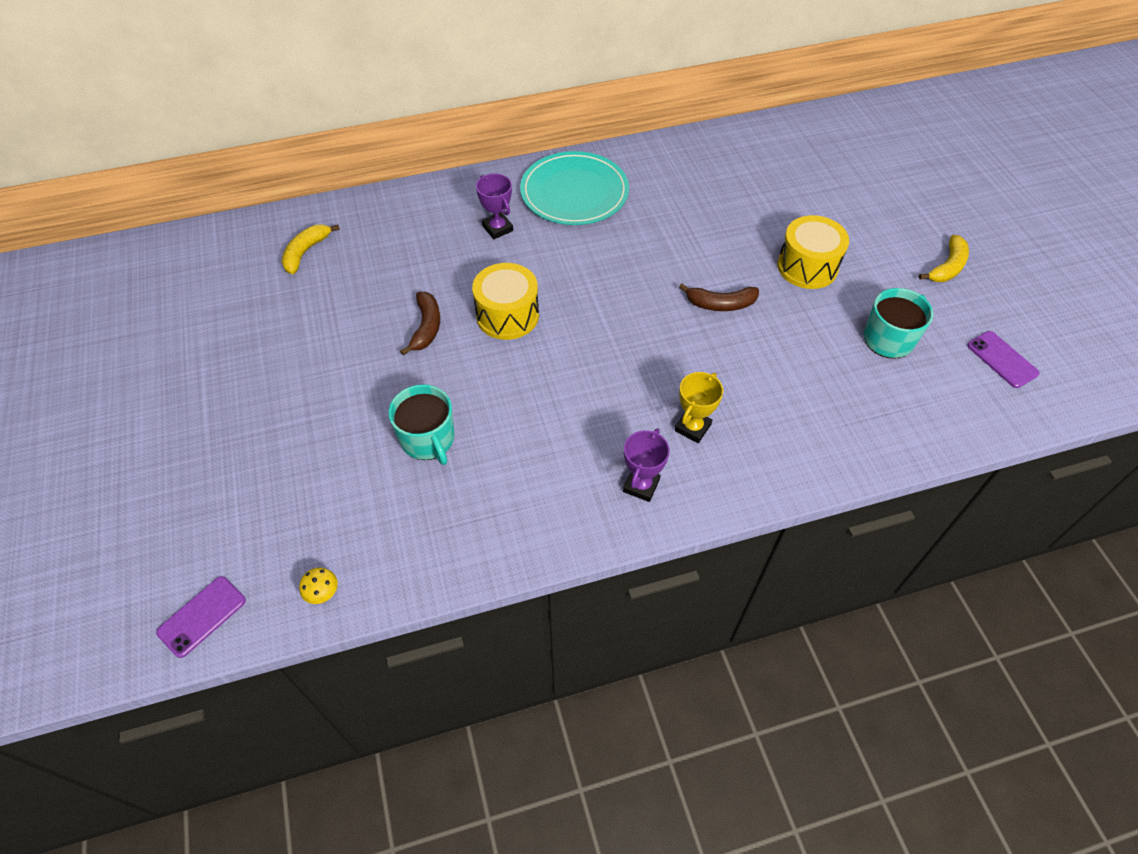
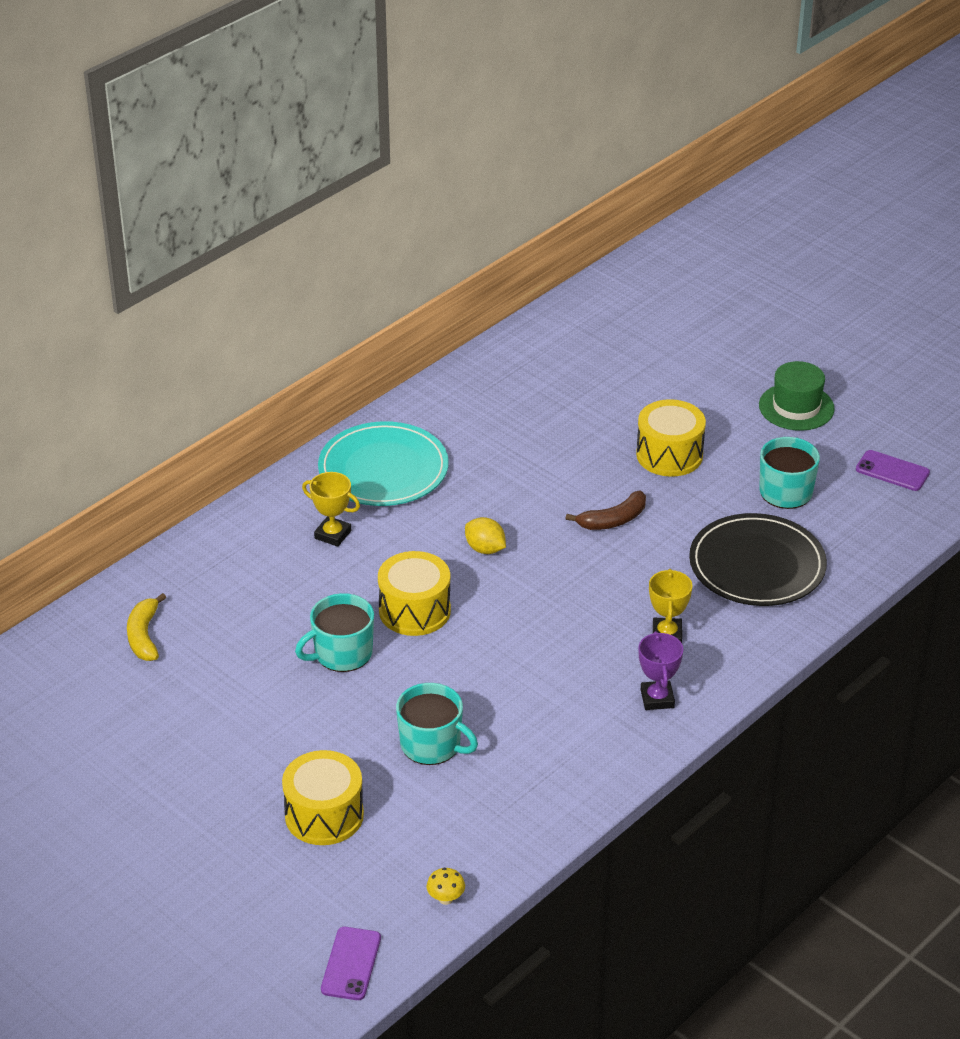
camera: 30 degrees left, 15 degrees down
(299, 462) = (324, 815): none -> yellow drum
(426, 327) = (342, 653): brown banana -> turquoise mug
(497, 228) = (333, 534): purple trophy -> yellow trophy
(600, 286) = (485, 549): none -> yellow lemon
(817, 397) = (757, 565): none -> black plate
(947, 267) = (796, 407): yellow banana -> green hat

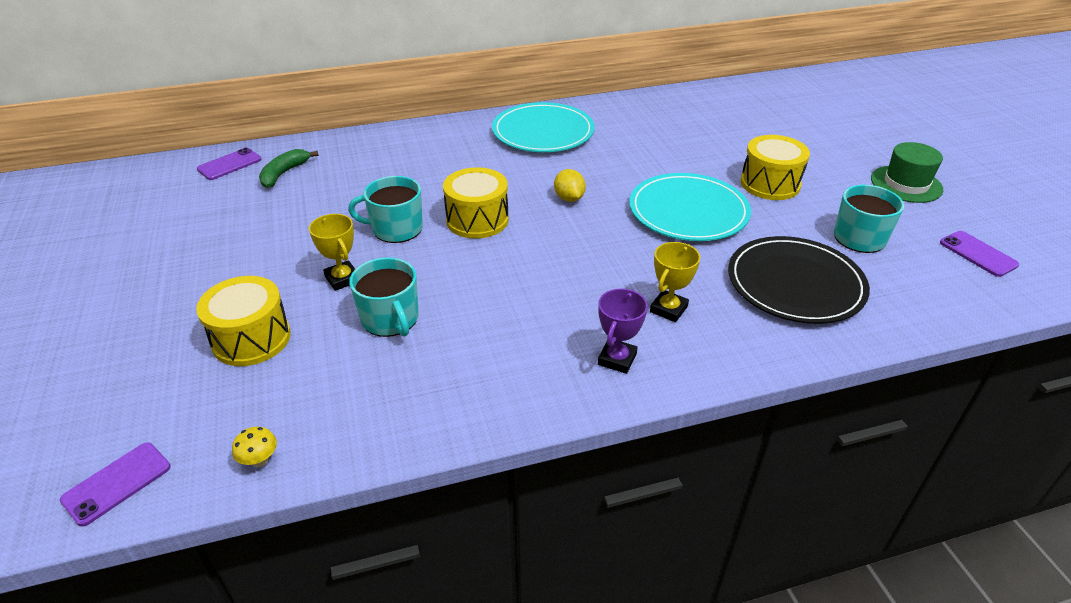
camera: 30 degrees right, 0 degrees up
(64, 649) = (229, 164): none -> purple phone
(144, 636) = (284, 173): yellow banana -> green banana
(333, 534) = (470, 157): yellow trophy -> yellow trophy (342, 279)
(613, 520) = (688, 211): brown banana -> turquoise plate

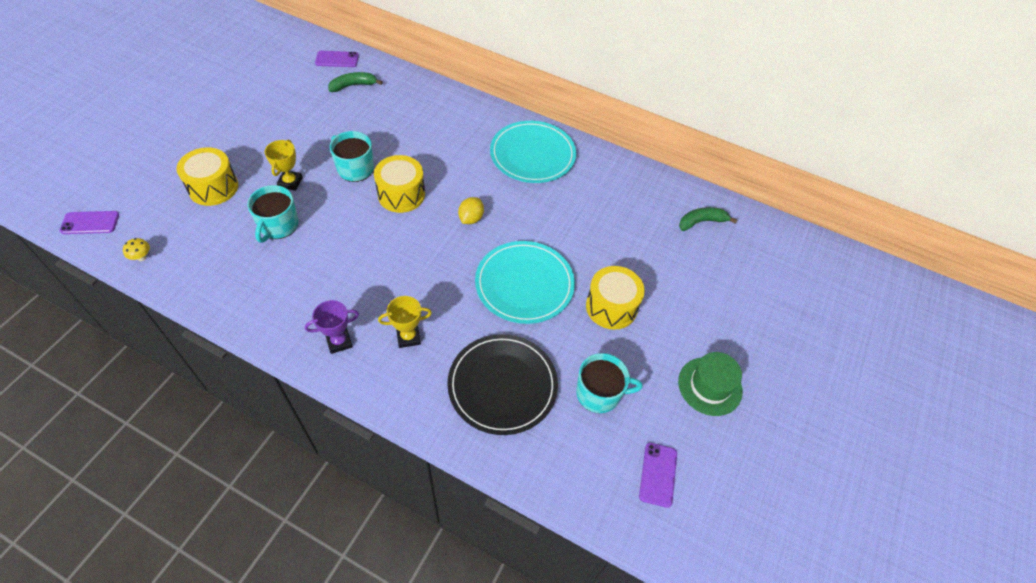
camera: 40 degrees right, 15 degrees up
(731, 103) = (701, 222): none -> green banana

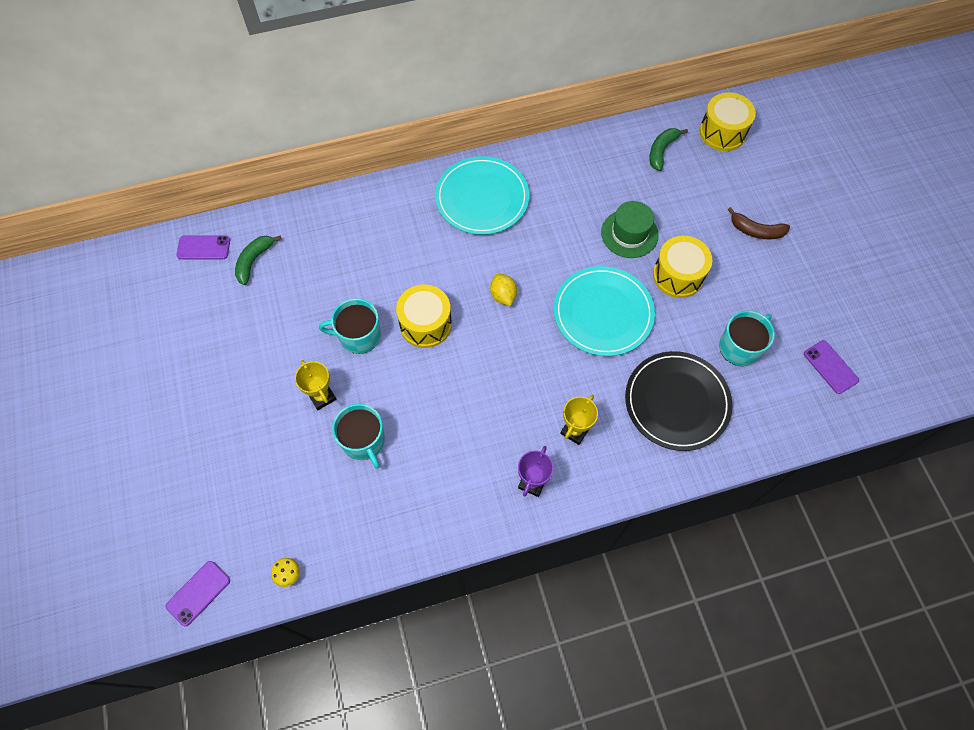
camera: 40 degrees left, 10 degrees up
(213, 187) = (262, 462): yellow drum -> yellow drum (722, 132)
(337, 59) = (203, 247): purple phone -> purple phone turned 45 degrees clockwise
(710, 386) = (796, 276): green hat -> green hat (629, 234)
(714, 329) = (756, 231): none -> brown banana

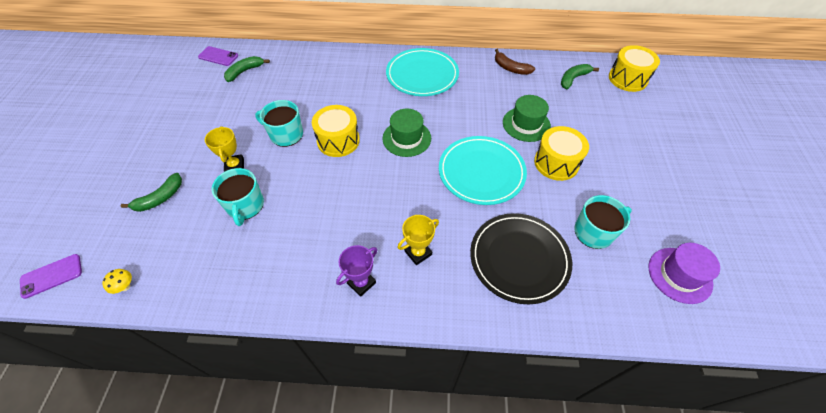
camera: 20 degrees right, 10 degrees down
(259, 465) = (160, 198): none -> green banana
(503, 295) = (406, 138): yellow lemon -> green hat
(756, 231) = (636, 149): brown banana -> brown banana (510, 68)
(830, 367) = (679, 275): purple phone -> purple hat

